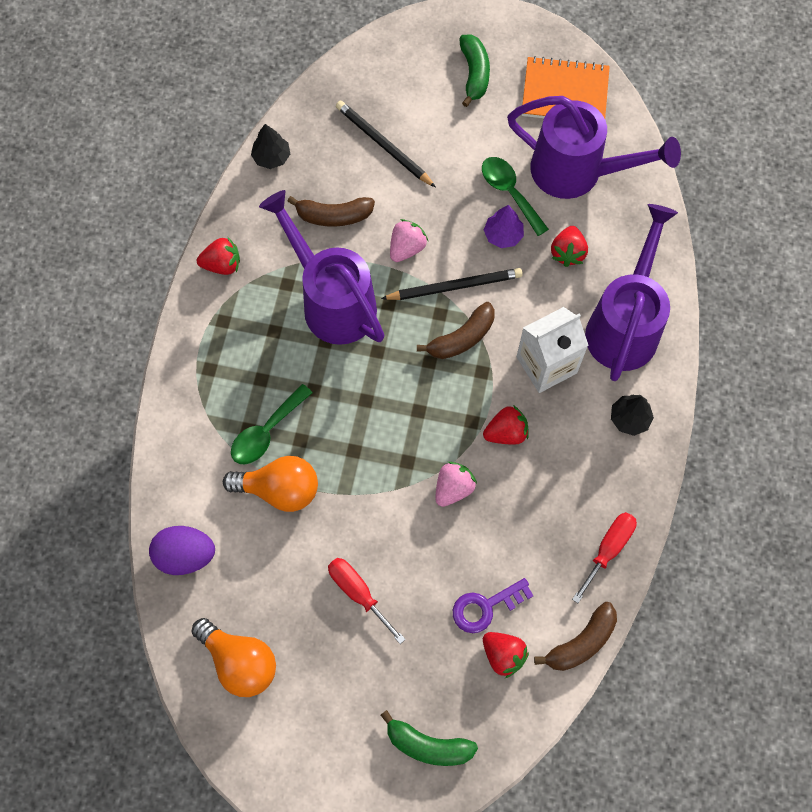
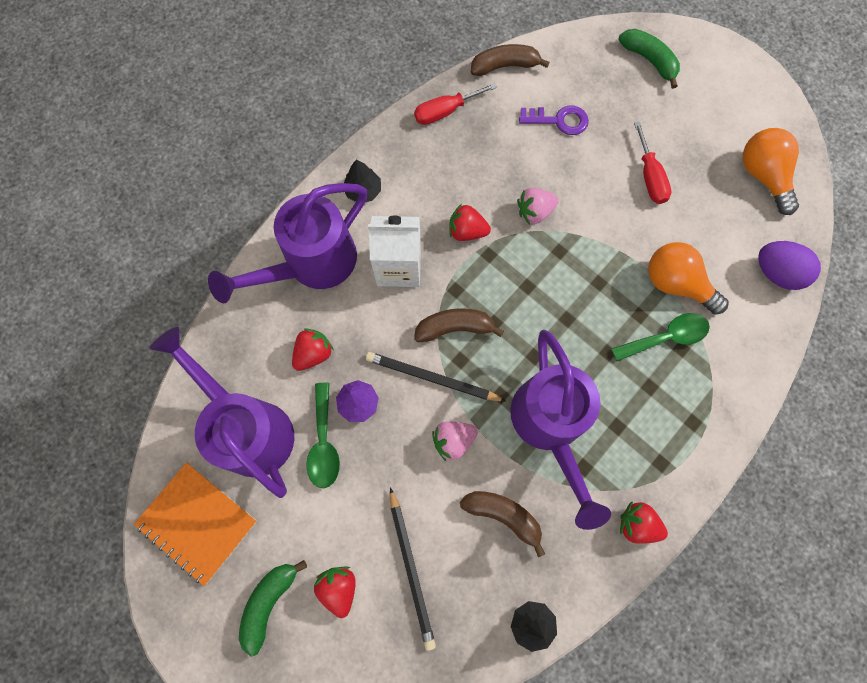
camera: 150 degrees left, 5 degrees up
(503, 655) = (564, 85): red strawberry -> red strawberry (339, 587)

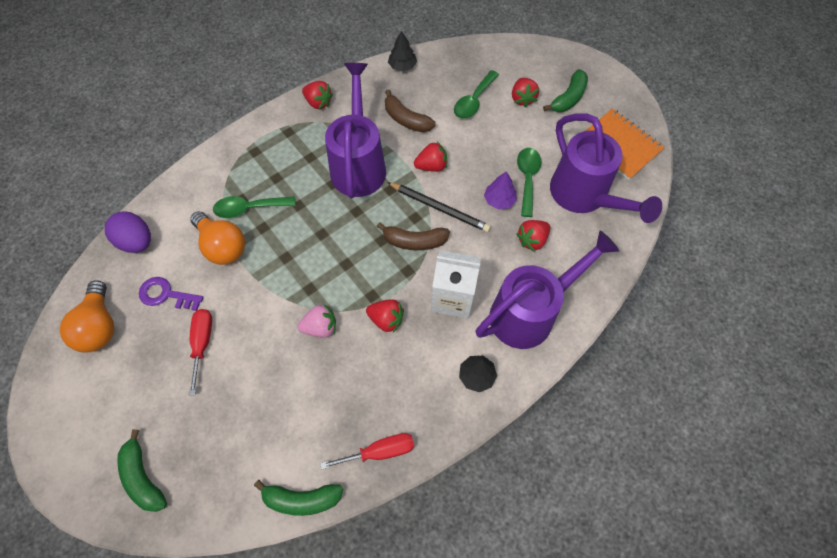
camera: 170 degrees left, 10 degrees down
(411, 569) = (473, 101): black pencil -> green spoon
(453, 440) = (431, 166): pink strawberry -> red strawberry
(505, 66) = (302, 499): brown banana -> green banana
(559, 120) = (266, 419): purple key -> purple key (166, 295)

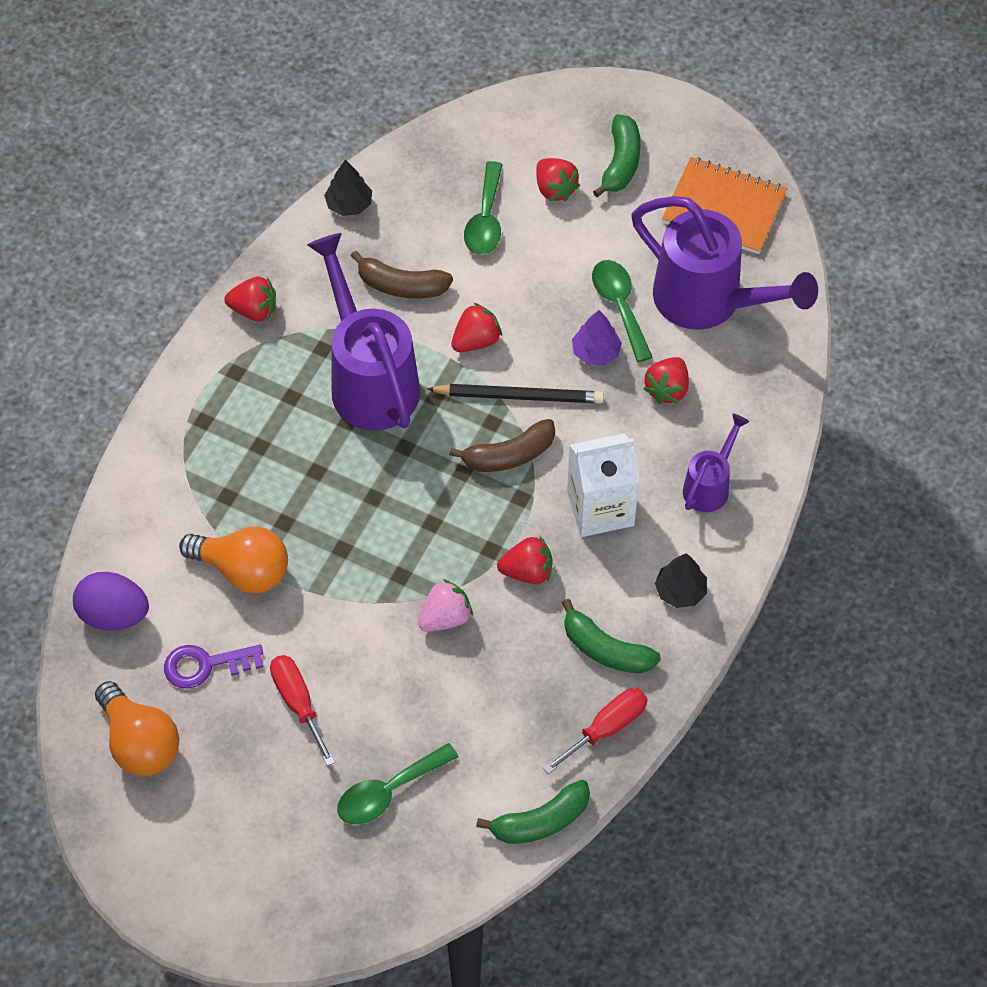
camera: 25 degrees left, 5 degrees down
(143, 477) = (325, 885): green banana -> green banana (605, 649)
(249, 208) = (247, 504): green spoon -> green spoon (388, 792)
(529, 313) = (709, 486): purple watering can -> purple watering can, size x0.51

